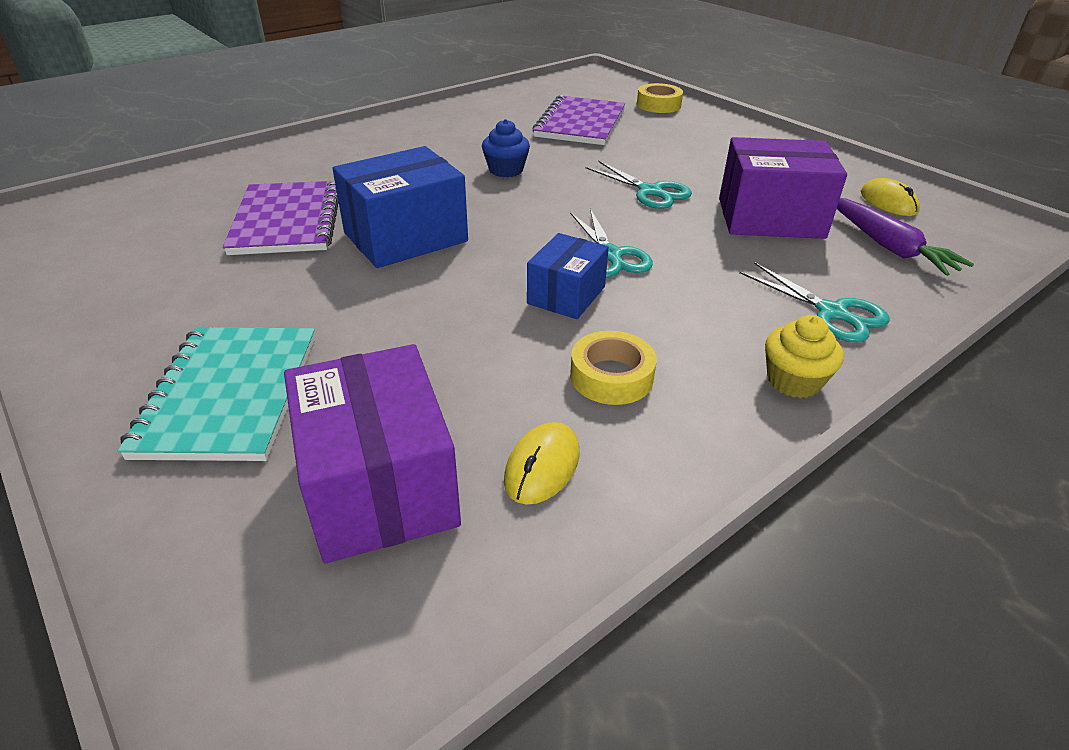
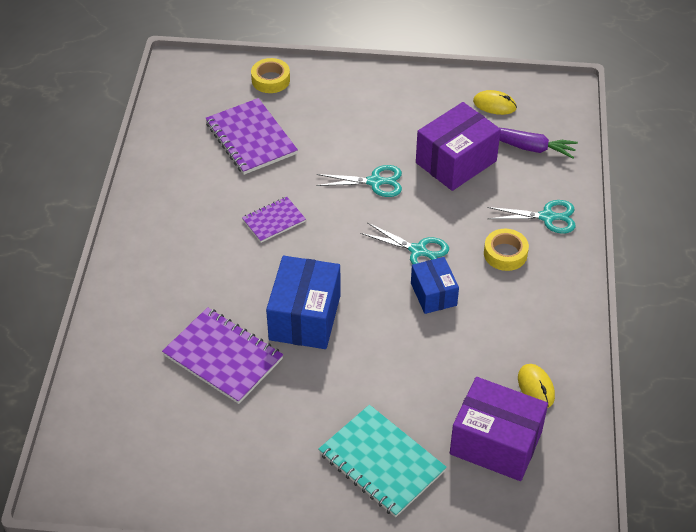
camera: 45 degrees left, 10 degrees up
(506, 170) = (274, 221): blue cupcake -> purple notebook
(611, 376) = (508, 326): yellow tape -> yellow tape (505, 254)
(793, 381) = (571, 272): yellow cupcake -> none

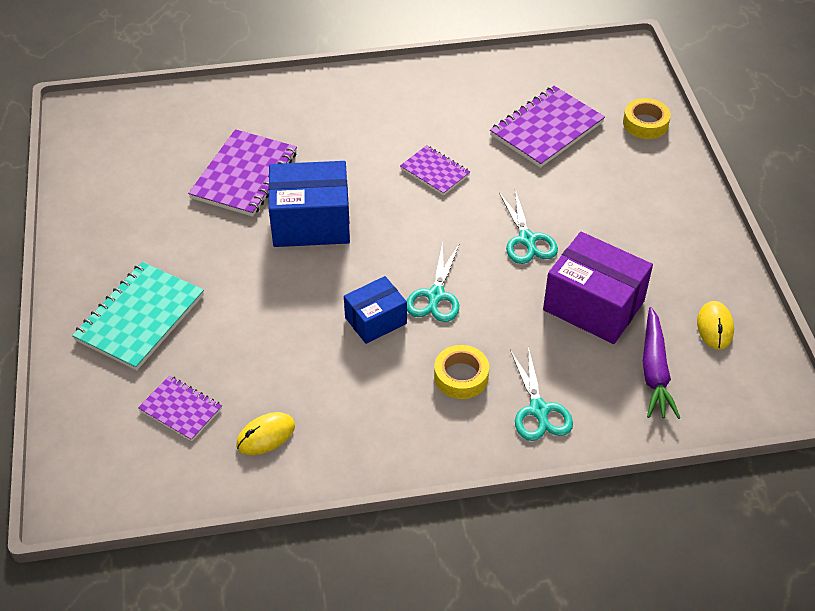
camera: 75 degrees right, 0 degrees up
(495, 443) = (181, 409): purple box -> purple notebook

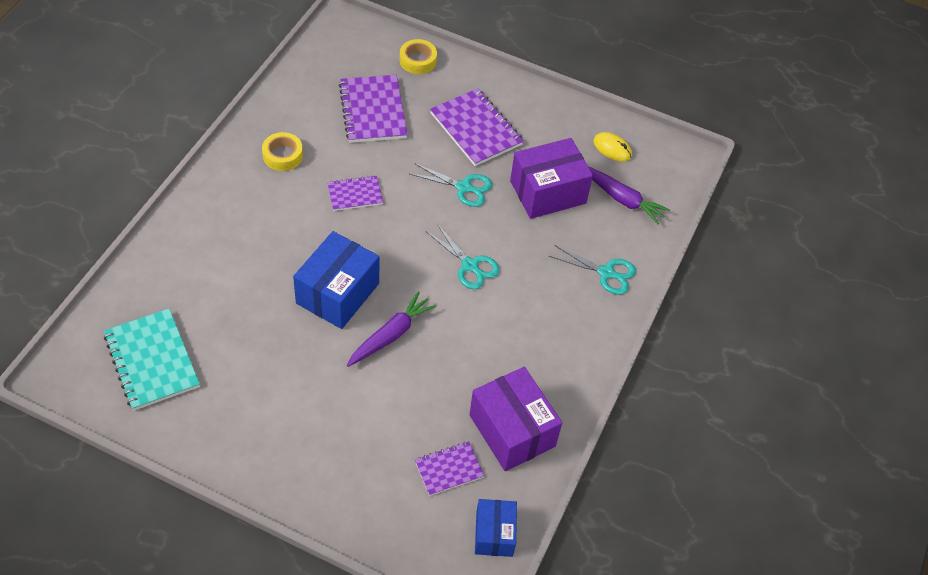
camera: 60 degrees left, 5 degrees up
(140, 318) = (338, 450): turquoise notebook -> turquoise notebook (152, 361)
(244, 175) = (249, 305): purple notebook -> purple notebook (476, 129)
(266, 435) = (512, 430): yellow mouse -> purple box
(298, 284) = (391, 335): none -> purple carrot
(375, 320) = (463, 311): blue box -> blue box (494, 534)
(461, 377) = (549, 295): yellow tape -> yellow tape (283, 155)

